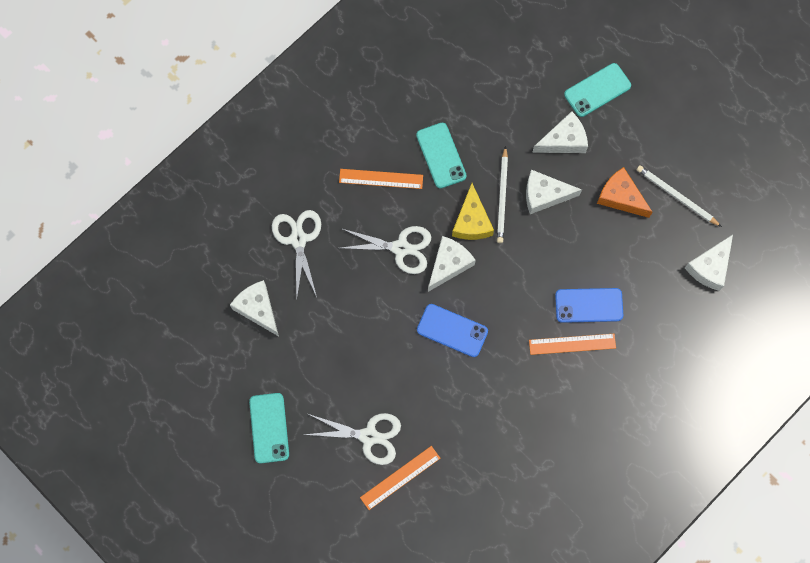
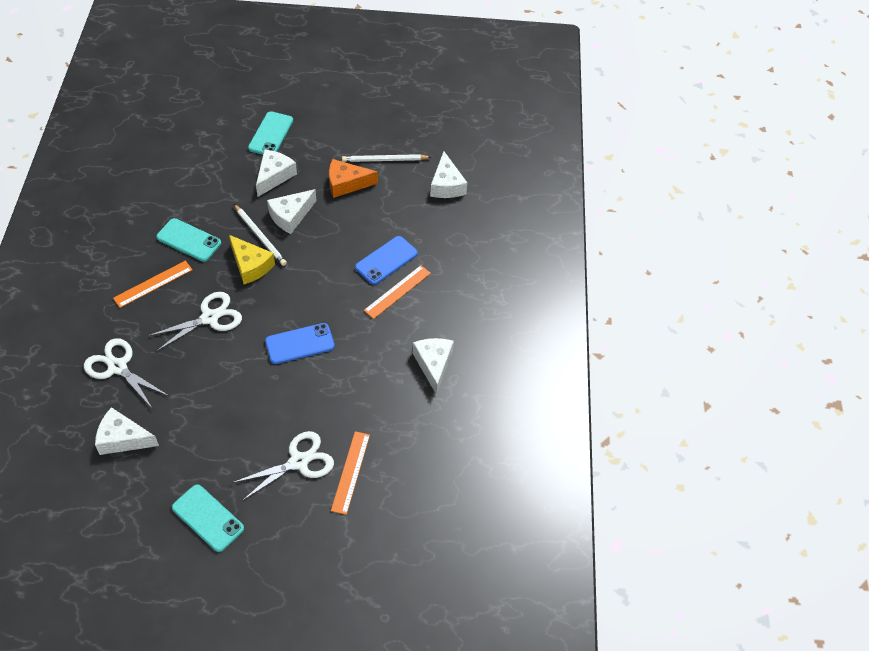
camera: 45 degrees left, 20 degrees down
(449, 264) = (258, 303): white cheese -> white cheese (433, 364)

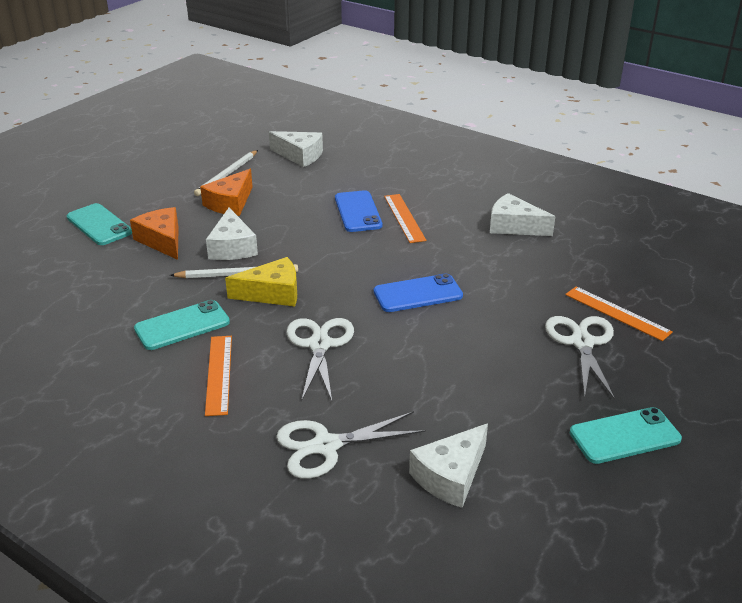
camera: 55 degrees left, 20 degrees down
(274, 176) = (162, 240): white cheese -> orange cheese
(300, 344) = (418, 294): blue phone -> blue phone turned 60 degrees clockwise

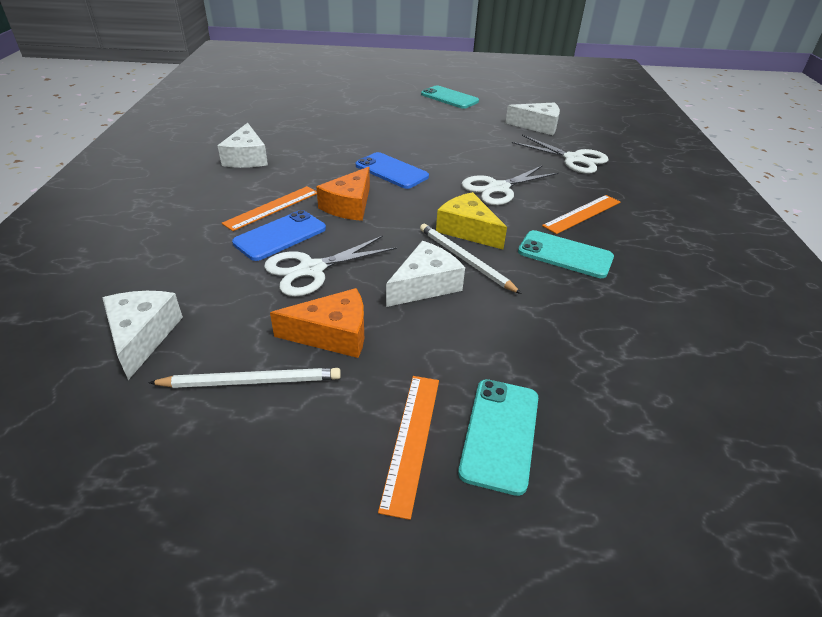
camera: 125 degrees left, 5 degrees up
(162, 240) = (468, 344): orange cheese -> orange cheese (349, 205)
(582, 343) = (383, 115): white scissors -> white scissors (312, 269)
(617, 313) = (339, 111): orange ruler -> orange ruler (411, 440)

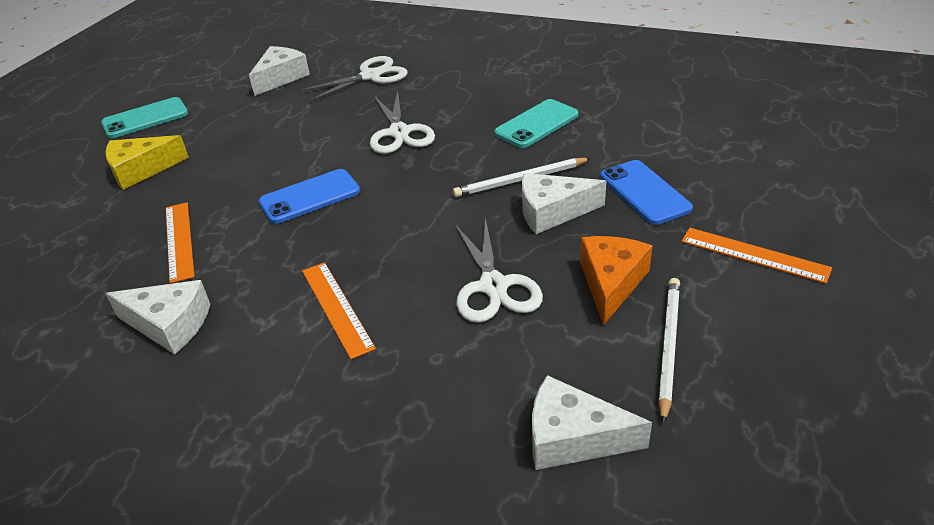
camera: 65 degrees left, 0 degrees up
(280, 236) = (410, 305): blue phone -> blue phone (644, 192)
(349, 205) = (371, 241): orange cheese -> none
(425, 285) = (552, 212): white cheese -> white cheese turned 75 degrees counterclockwise
(467, 230) = (469, 168): yellow cheese -> yellow cheese (141, 170)
(500, 434) = (752, 209): turquoise phone -> none
(582, 214) = (475, 98): orange ruler -> orange ruler (179, 241)

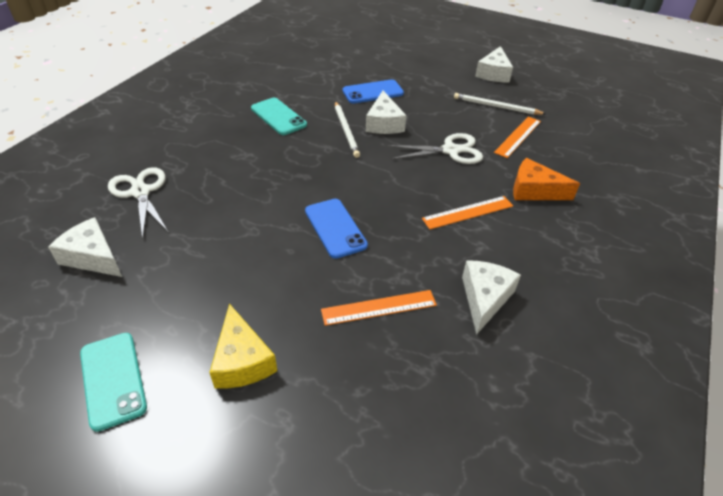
camera: 90 degrees left, 5 degrees up
(399, 132) = (257, 178): white scissors -> none
(572, 438) = (555, 139): white cheese -> white cheese (493, 73)
(611, 283) = (450, 114): orange cheese -> orange cheese (534, 190)
(754, 255) = (433, 74): orange ruler -> orange ruler (518, 136)

